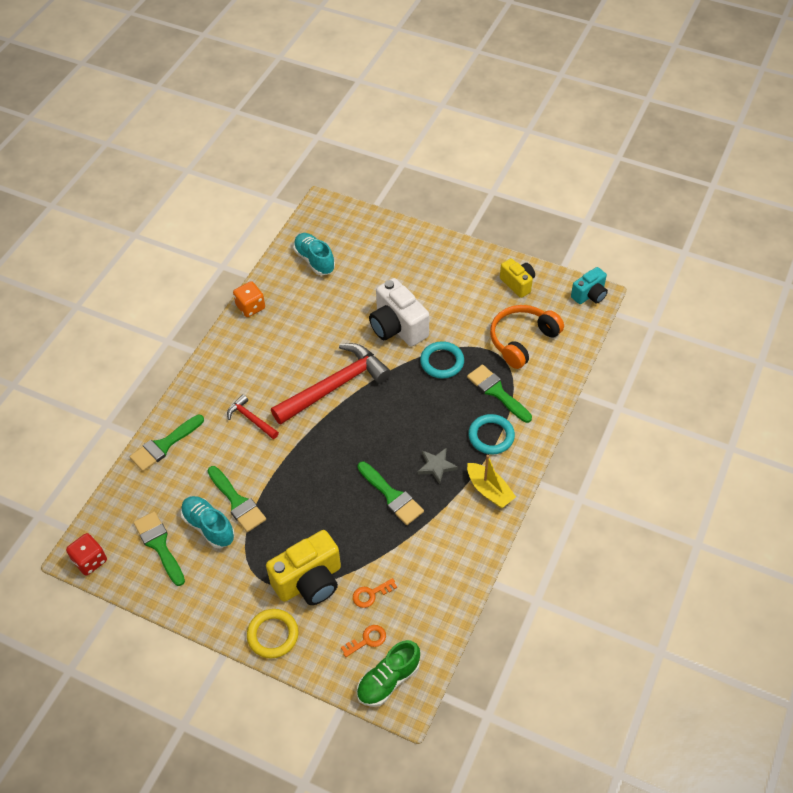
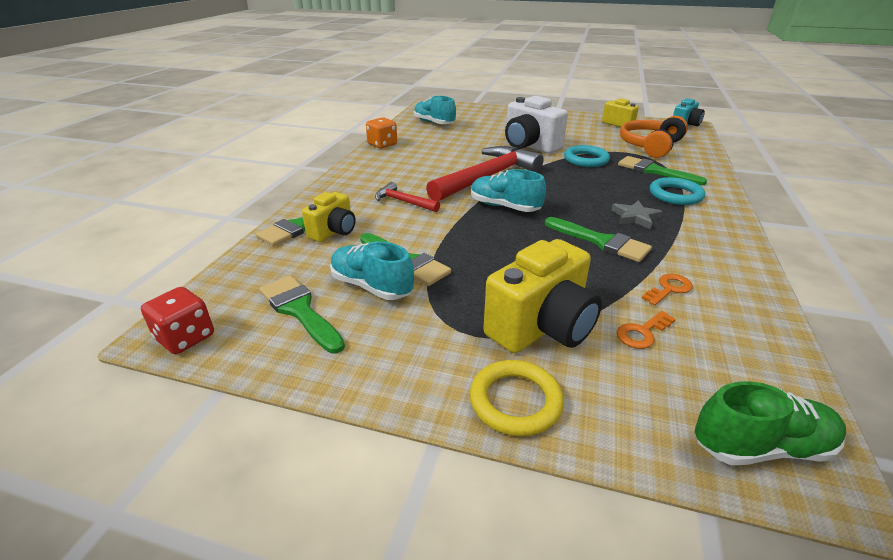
camera: 10 degrees left, 20 degrees down
(189, 457) = (334, 232): none -> yellow camera
(334, 437) = (504, 207): none -> turquoise shoe
(367, 640) = (678, 390): orange key -> orange key (669, 289)
(388, 680) = (760, 446): green shoe -> green shoe turned 135 degrees counterclockwise
(489, 490) = (711, 229): yellow boat -> none

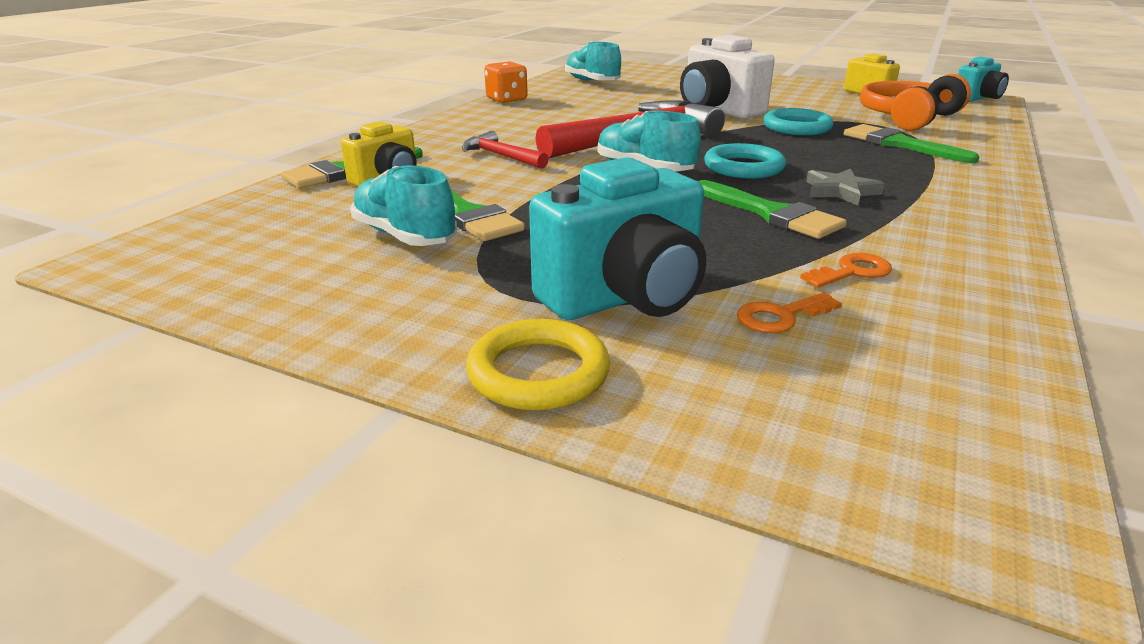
camera: 10 degrees right, 5 degrees down
(185, 338) = (131, 267): red dice -> none
(300, 310) = (293, 253): green brush -> none
(541, 327) = (625, 298): yellow camera -> turquoise camera
(675, 195) = (919, 171): turquoise ring -> turquoise ring (743, 167)
(760, 446) = (910, 466): green shoe -> none

